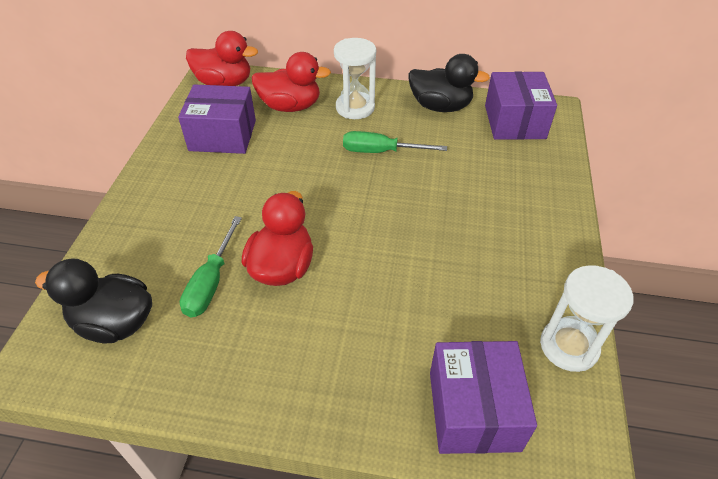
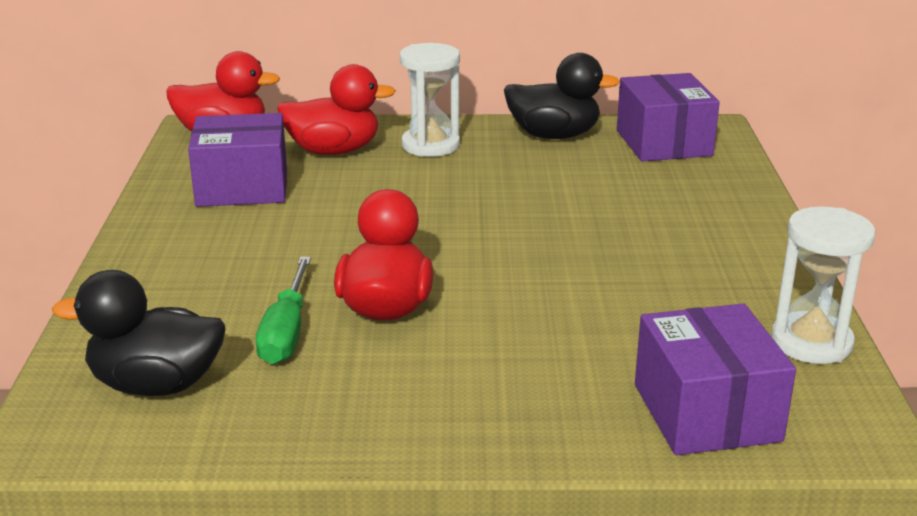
camera: 10 degrees left, 20 degrees down
(381, 152) = (485, 185): green screwdriver -> none

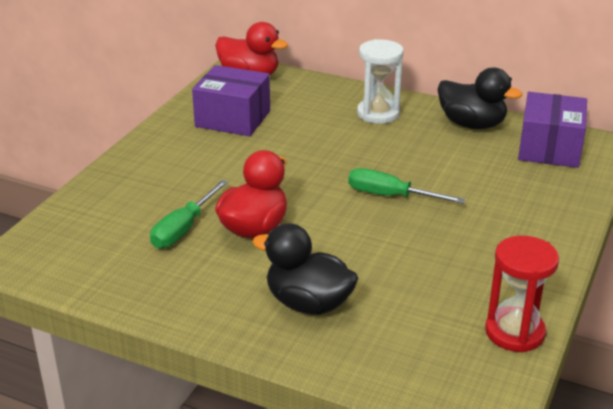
camera: 25 degrees right, 5 degrees up
(156, 385) = (89, 243): black duck -> black duck (308, 303)
(334, 151) = (310, 104): red duck -> none
(529, 231) = (390, 196): none -> green screwdriver
(706, 412) = (395, 359): purple box -> none
(811, 342) = (514, 332): white hourglass -> red hourglass

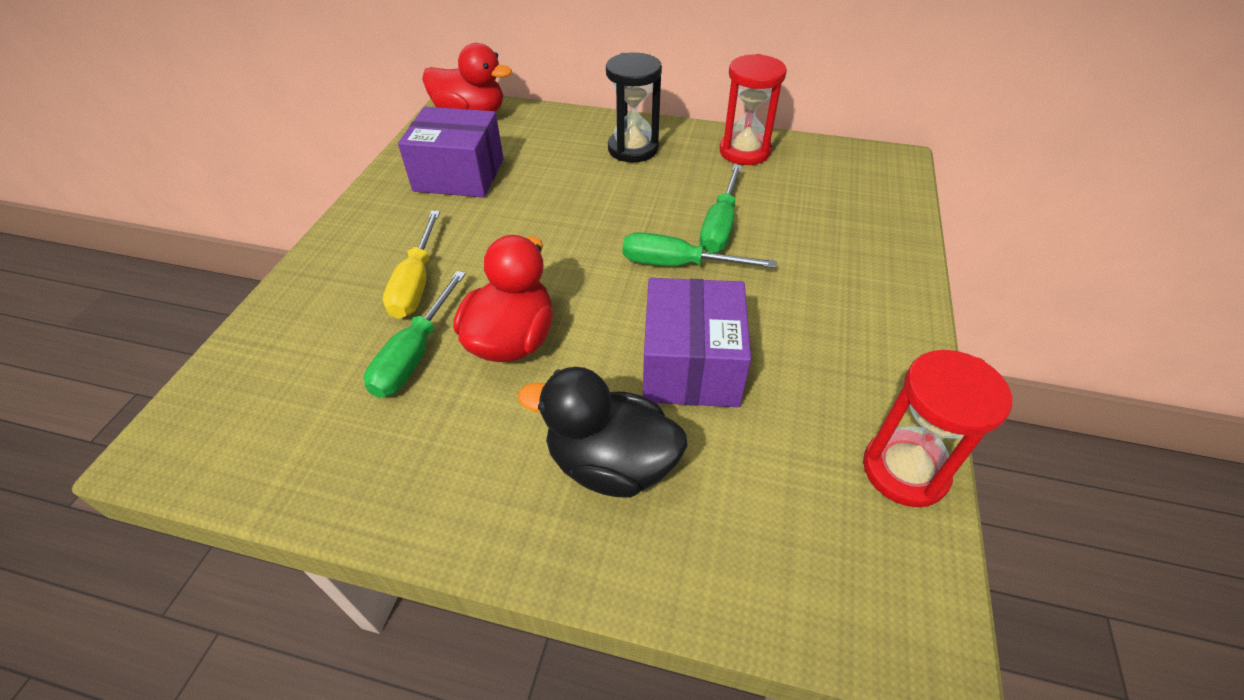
camera: 10 degrees left, 15 degrees up
(190, 186) = (416, 283): none -> yellow screwdriver
(378, 113) = (633, 149): white hourglass -> black hourglass
(433, 174) = (720, 226): none -> green screwdriver
(472, 124) = (744, 151): black duck -> red hourglass
(549, 148) = (842, 173): purple box -> purple box (691, 365)

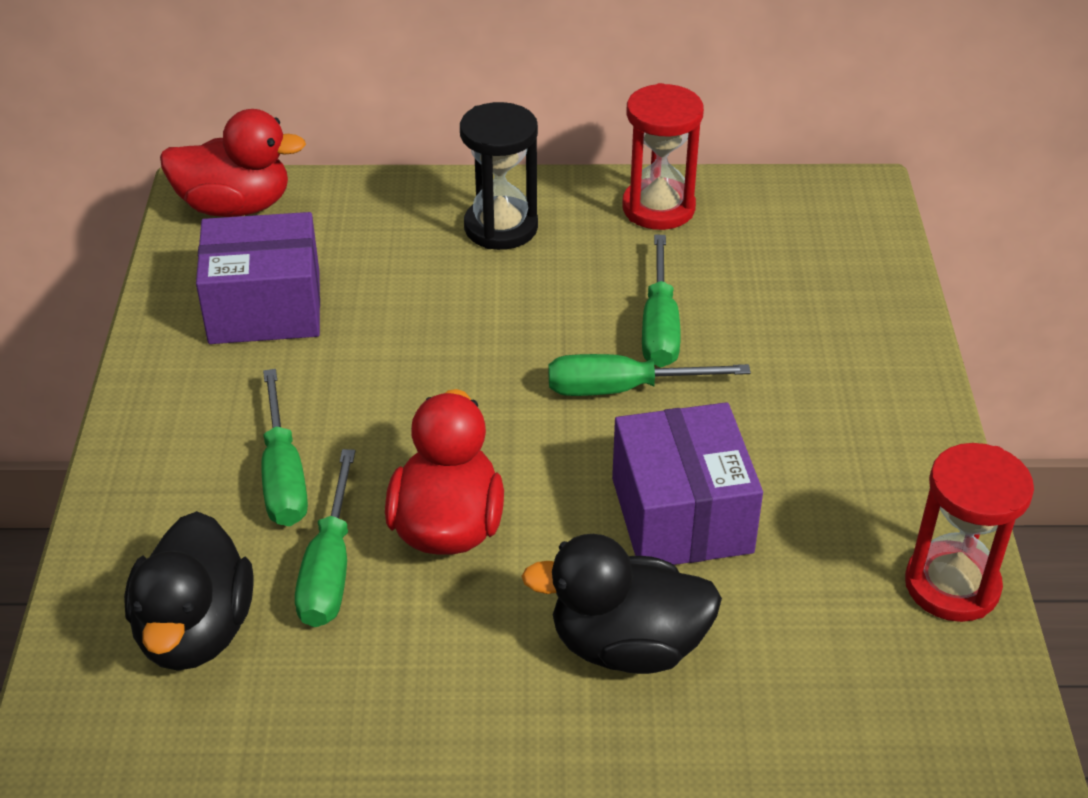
camera: 15 degrees left, 5 degrees down
(299, 382) = (196, 631): none -> black duck
(416, 283) = (283, 475): yellow screwdriver -> green screwdriver

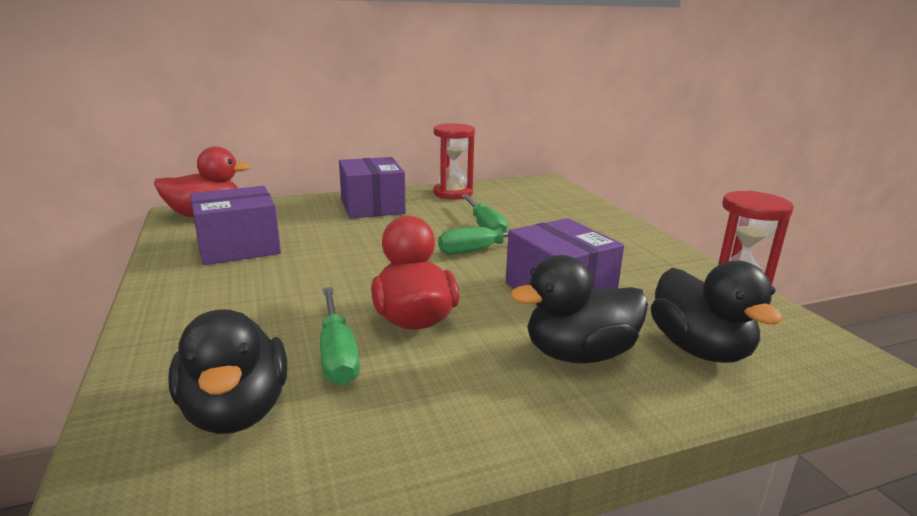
camera: 20 degrees left, 20 degrees down
(283, 475) = (280, 314): green screwdriver -> none
(501, 227) = (372, 206): black hourglass -> purple box
(798, 679) = (699, 349): none -> black duck

